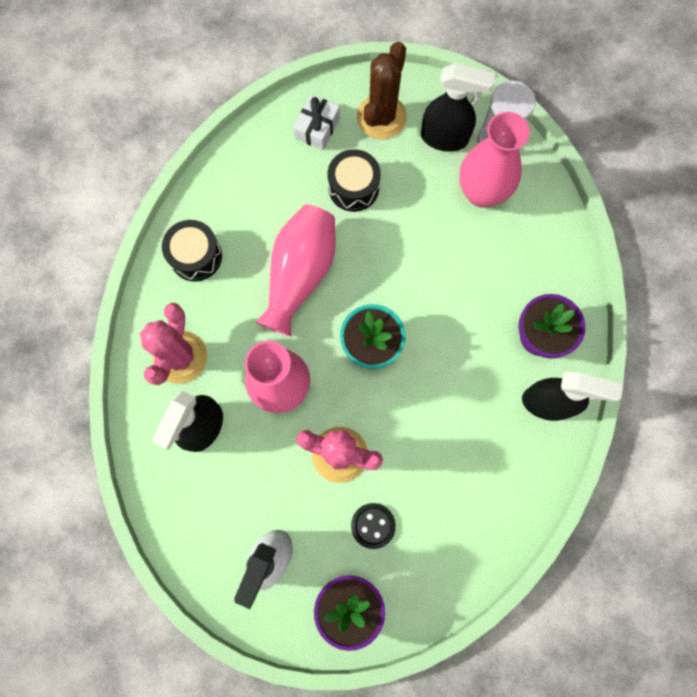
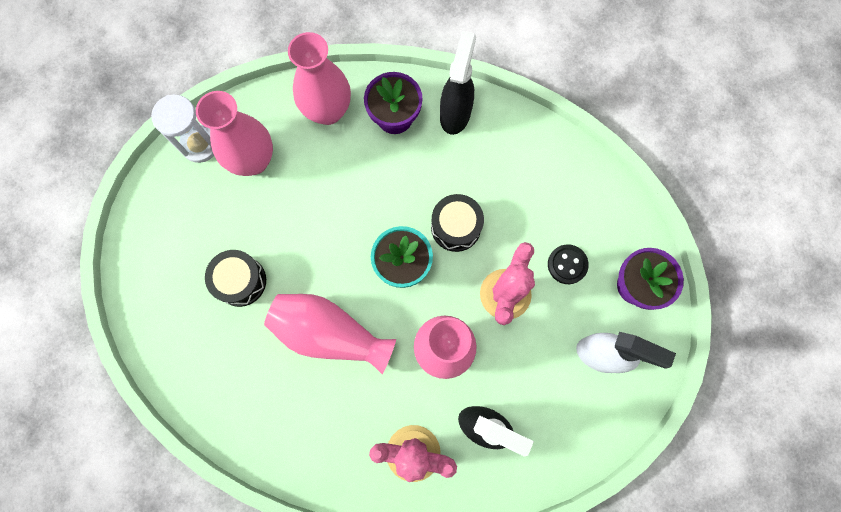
camera: 90 degrees left, 0 degrees up
(196, 256) = (307, 442): black drum -> black drum (456, 227)
(317, 128) = (172, 318): white gift -> none
(381, 117) = (165, 253): brown cactus -> none
(445, 138) = (194, 192): black spray bottle -> none
(542, 265) = (328, 111): none -> pink vase

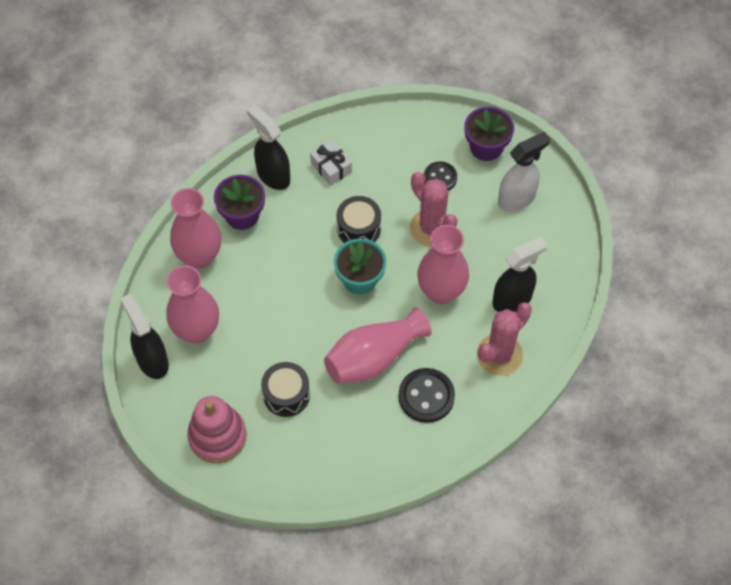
camera: 55 degrees left, 15 degrees down
(162, 250) = (217, 436): none -> pink stacking toy
(200, 145) = (152, 360): white hourglass -> black spray bottle
(322, 410) = (426, 396): none -> black button
(502, 158) = (331, 167): none -> white gift

